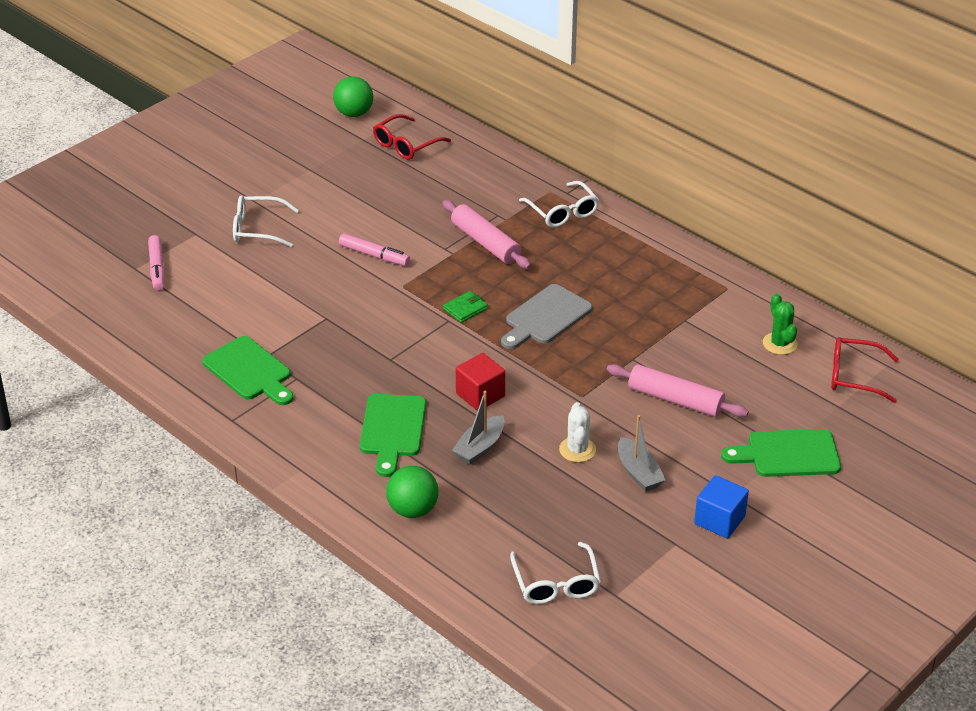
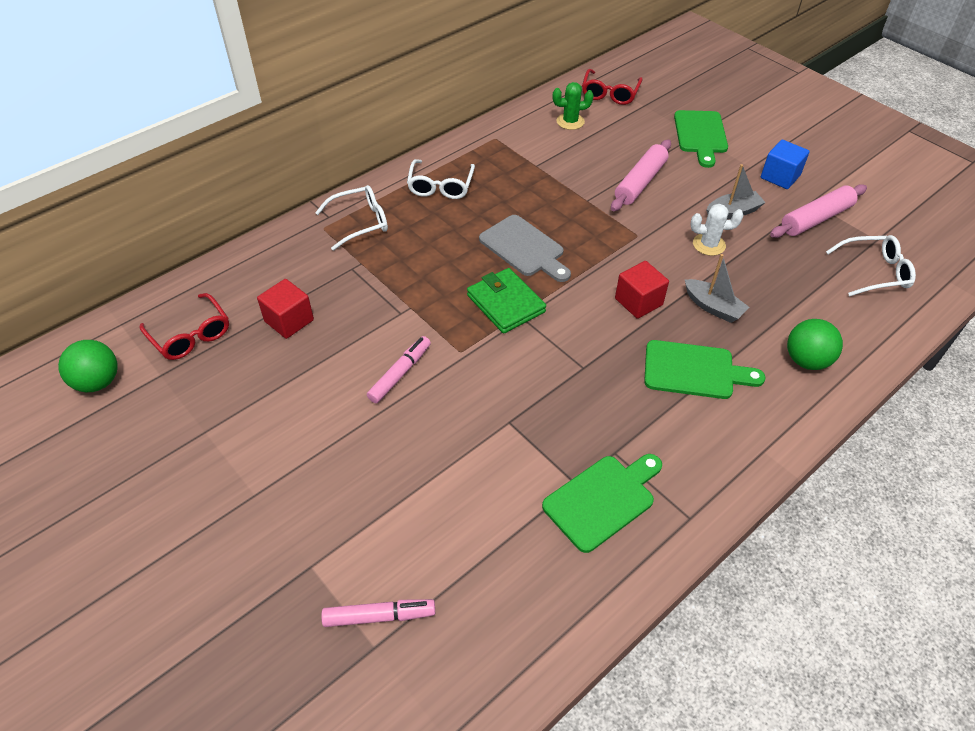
camera: 85 degrees left, 10 degrees up
(257, 229) = (318, 491): white glasses -> white glasses (440, 186)
(428, 190) = (289, 321): none -> red cube
(465, 309) = (505, 304): green wallet -> green wallet, size x1.77
(485, 243) = (397, 281): pink rolling pin -> pink rolling pin (816, 219)

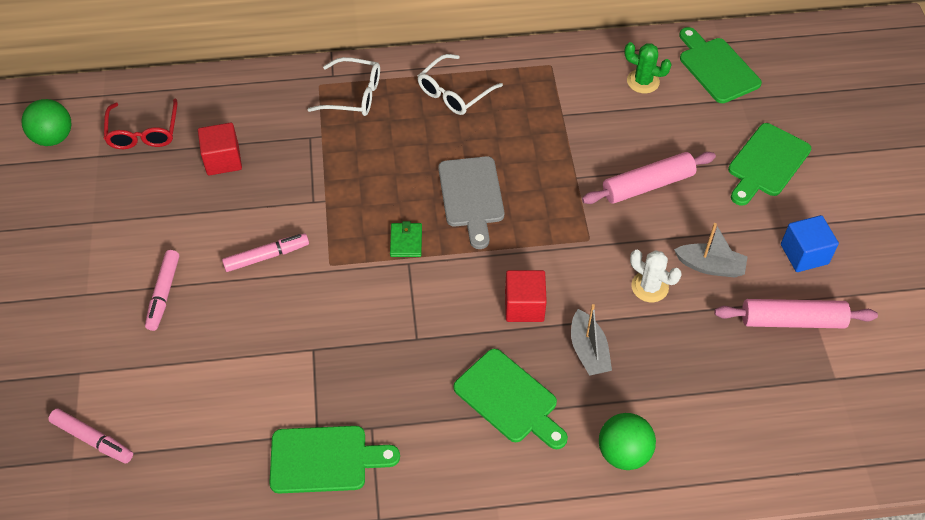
camera: 35 degrees right, 5 degrees up
(332, 452) = (164, 293): none -> pink marker
(505, 304) = (406, 241): green wallet -> green wallet, size x0.56
(610, 94) = (716, 68): red glasses -> green cutting board
(875, 272) = (793, 410): white glasses -> none

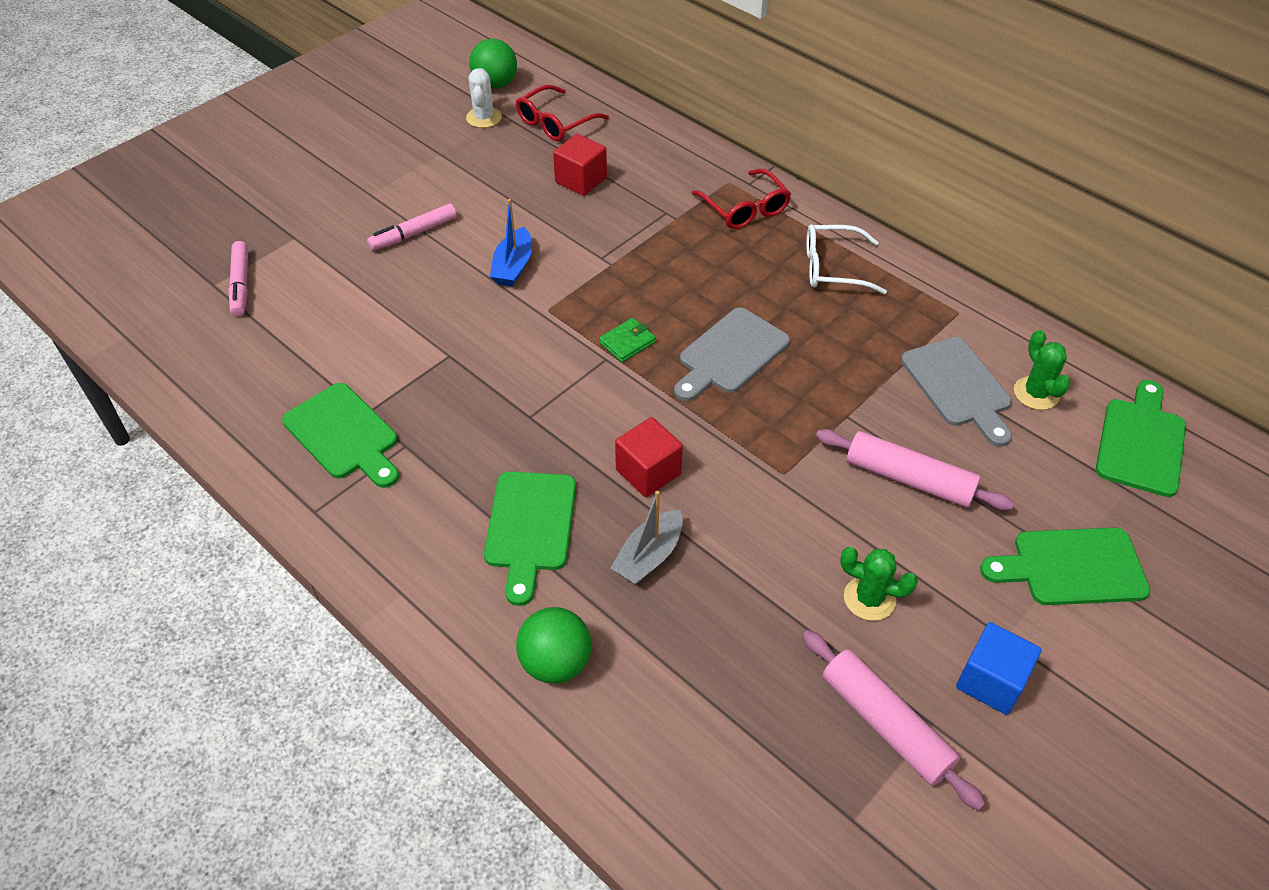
camera: 50 degrees right, 5 degrees down
(266, 256) = (513, 266): pink marker -> blue boat
(354, 95) = (745, 209): white glasses -> red glasses
(605, 110) = (958, 386): none -> grey cutting board
(649, 287) = (782, 560): white cactus -> white cactus (484, 117)
(710, 266) = (869, 598): grey boat -> green cactus

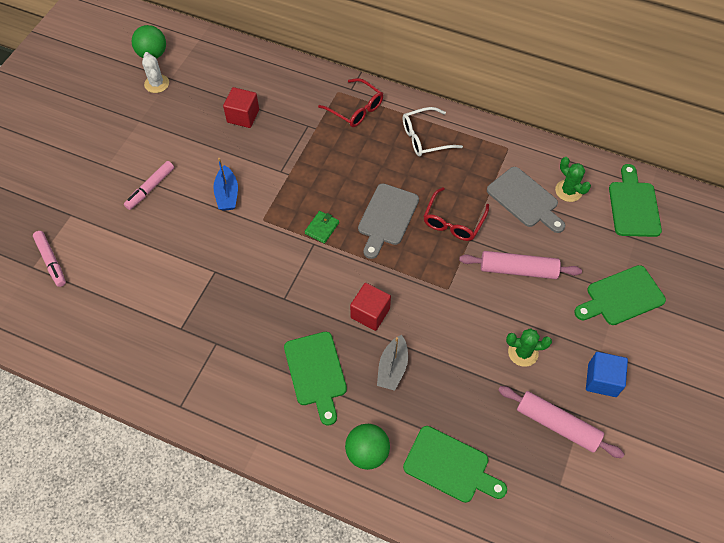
camera: 20 degrees left, 10 degrees up
(344, 435) = (174, 348): green cutting board -> green cutting board (450, 466)
(555, 123) = (207, 75): red glasses -> red glasses (453, 222)

